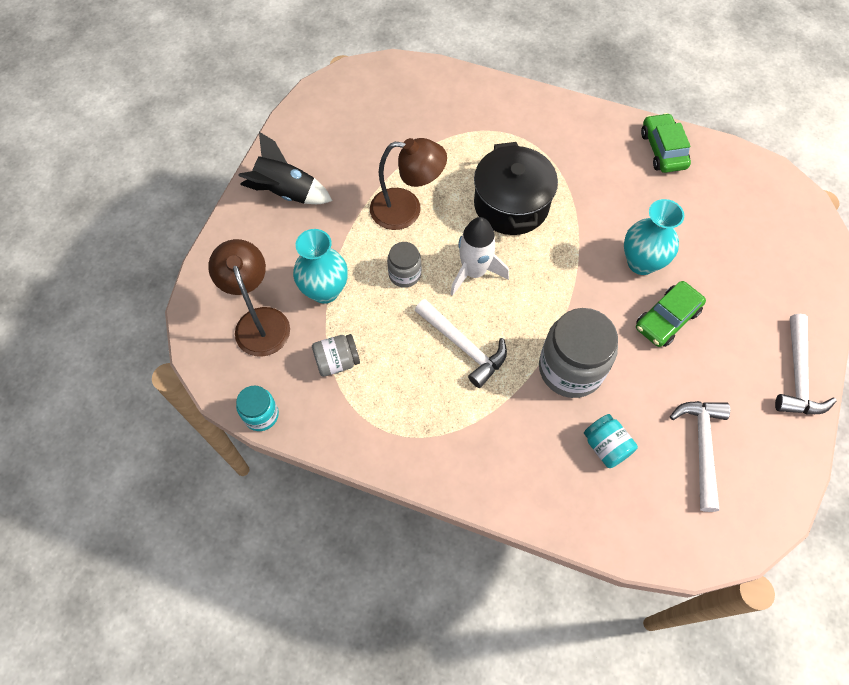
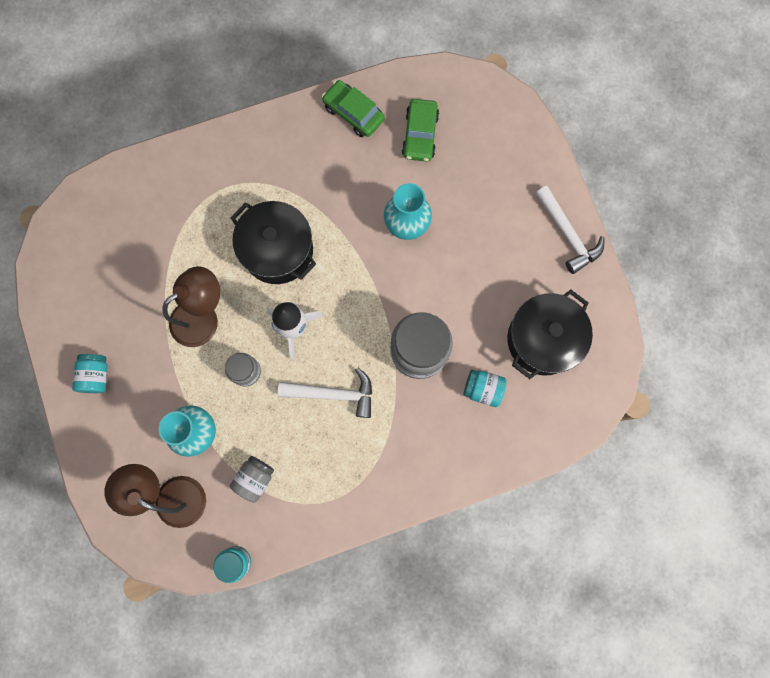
camera: 40 degrees left, 15 degrees up
(286, 192) = (96, 376): black rocket -> turquoise jar
(667, 319) = (455, 259): green car -> green car (420, 135)
(701, 448) = (543, 339): white hammer -> black pot

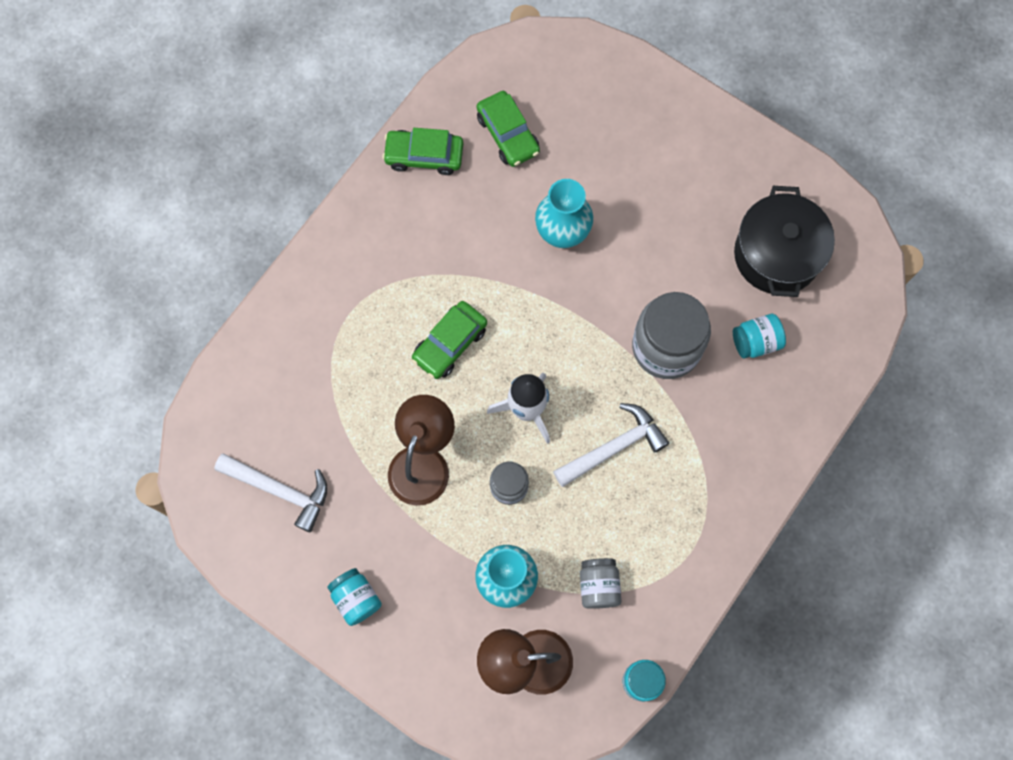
camera: 35 degrees left, 5 degrees down
(277, 250) = (450, 344): black pot -> green car
(567, 234) = (725, 137): white hammer -> white hammer (280, 490)

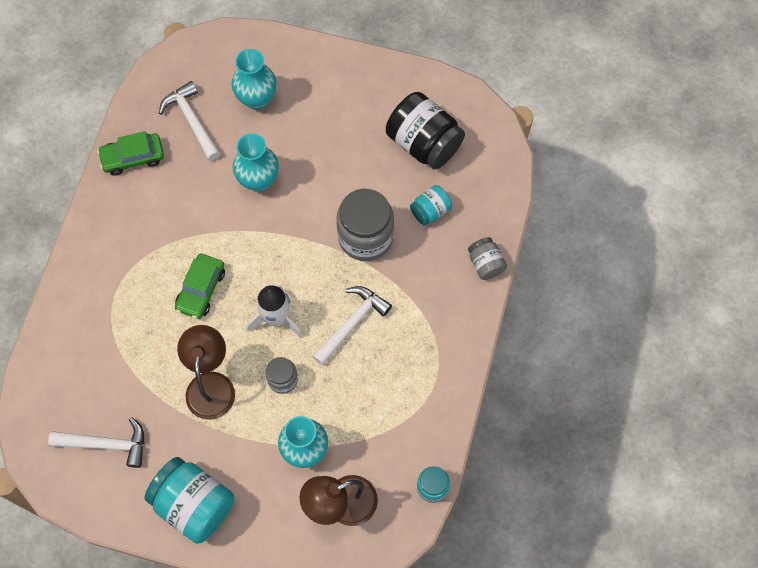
camera: 20 degrees left, 5 degrees down
(356, 598) = (194, 504): turquoise jar -> turquoise jar, size x1.90
(508, 134) = (192, 121): green car -> white hammer
(594, 132) = (257, 98): none -> turquoise vase
(598, 586) = (376, 429): grey jar -> grey jar (485, 264)
(777, 255) = (424, 143): black pot -> black jar

